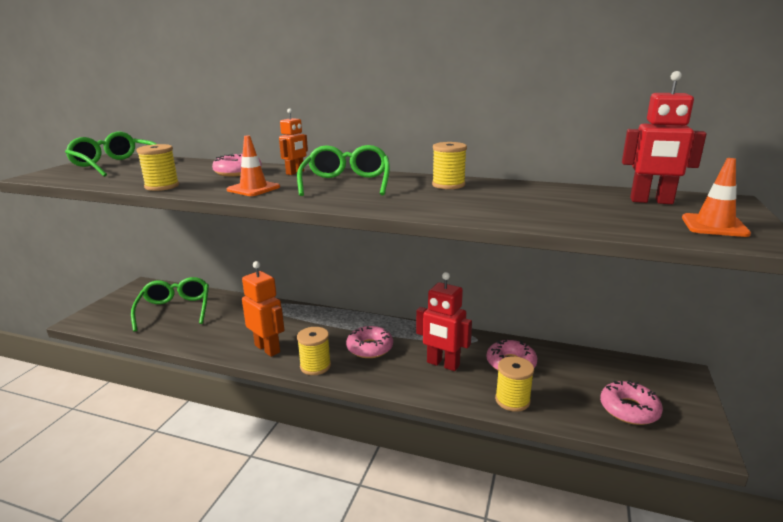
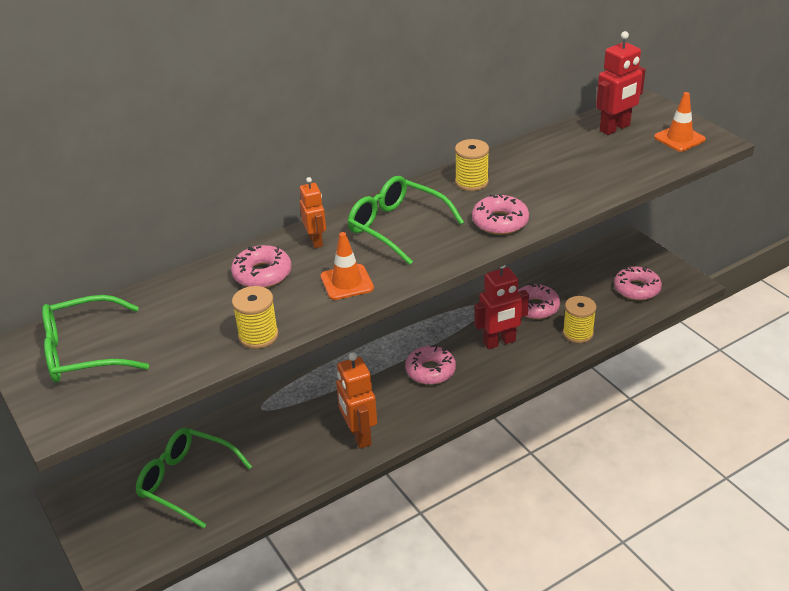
camera: 50 degrees left, 15 degrees up
(268, 348) = (359, 436): orange robot -> orange robot turned 105 degrees counterclockwise
(315, 366) = (423, 416): yellow spool -> none
(409, 204) = (500, 222): none -> pink donut

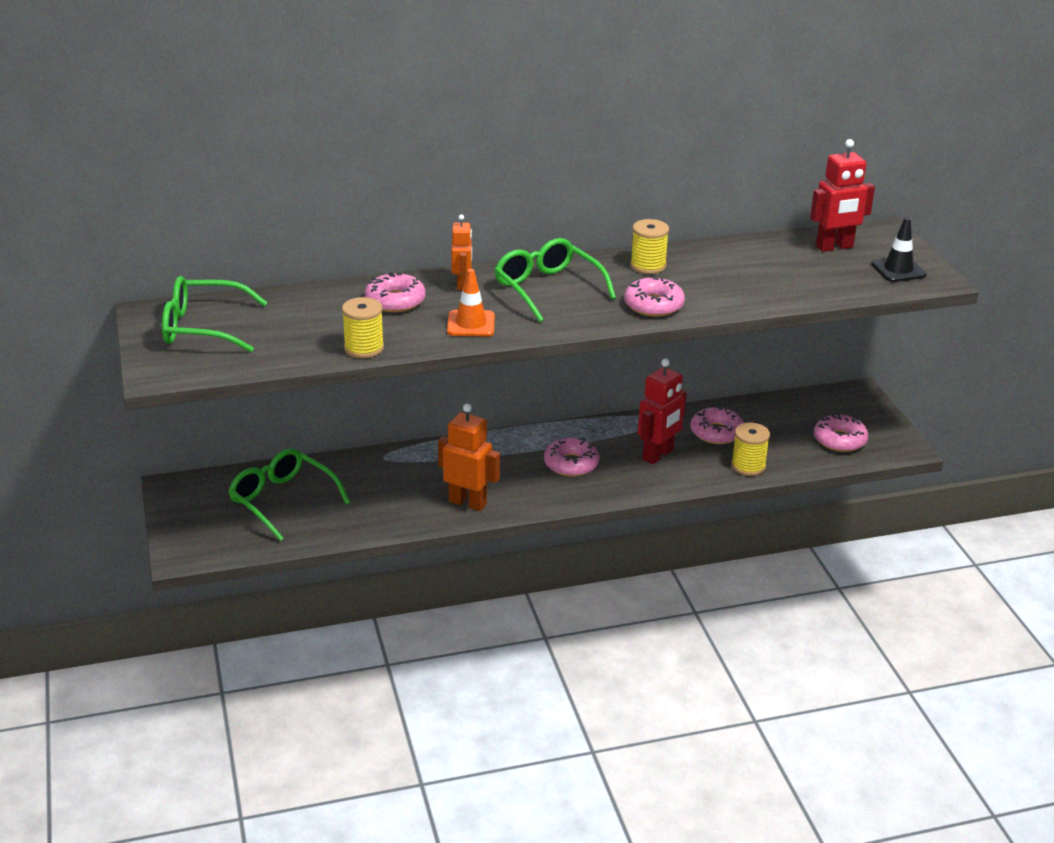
camera: 15 degrees right, 5 degrees down
(359, 436) = (468, 502): orange robot -> orange robot turned 120 degrees clockwise
(499, 342) = (658, 455): red robot -> red robot turned 45 degrees counterclockwise
(679, 138) = (898, 270): orange traffic cone -> black traffic cone

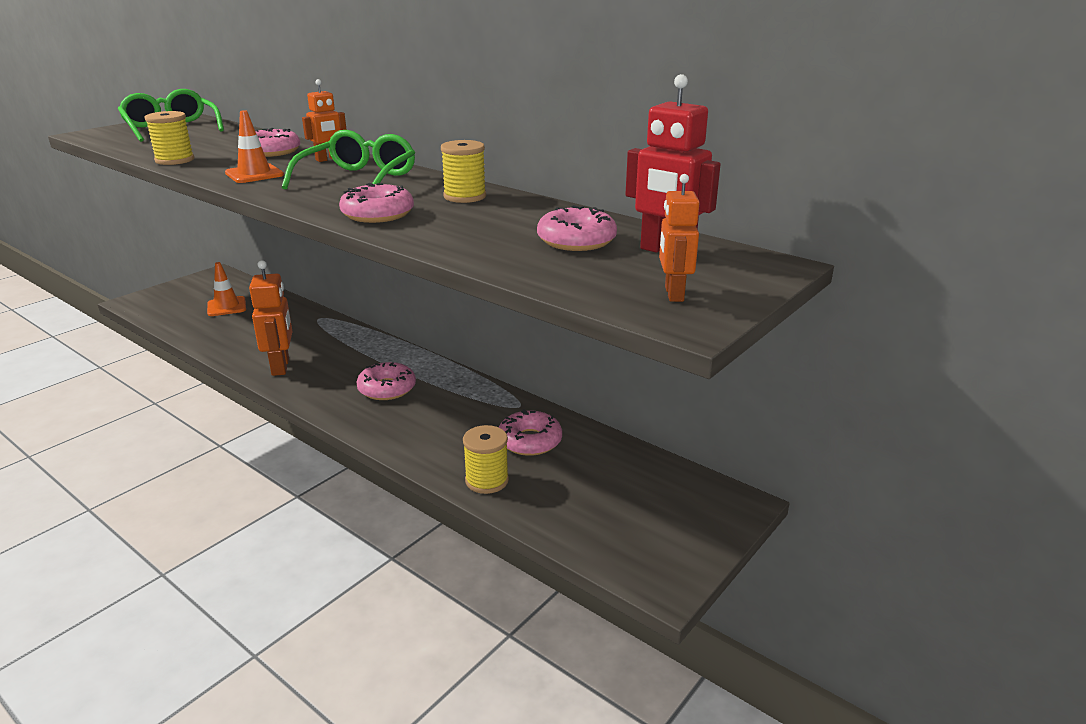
camera: 55 degrees right, 5 degrees down
(282, 500) = (226, 307): green glasses -> orange traffic cone
(658, 455) = (449, 424): red robot -> none
(840, 440) = (616, 524): pink donut -> pink donut (576, 240)
(898, 270) = (673, 294): black traffic cone -> orange robot

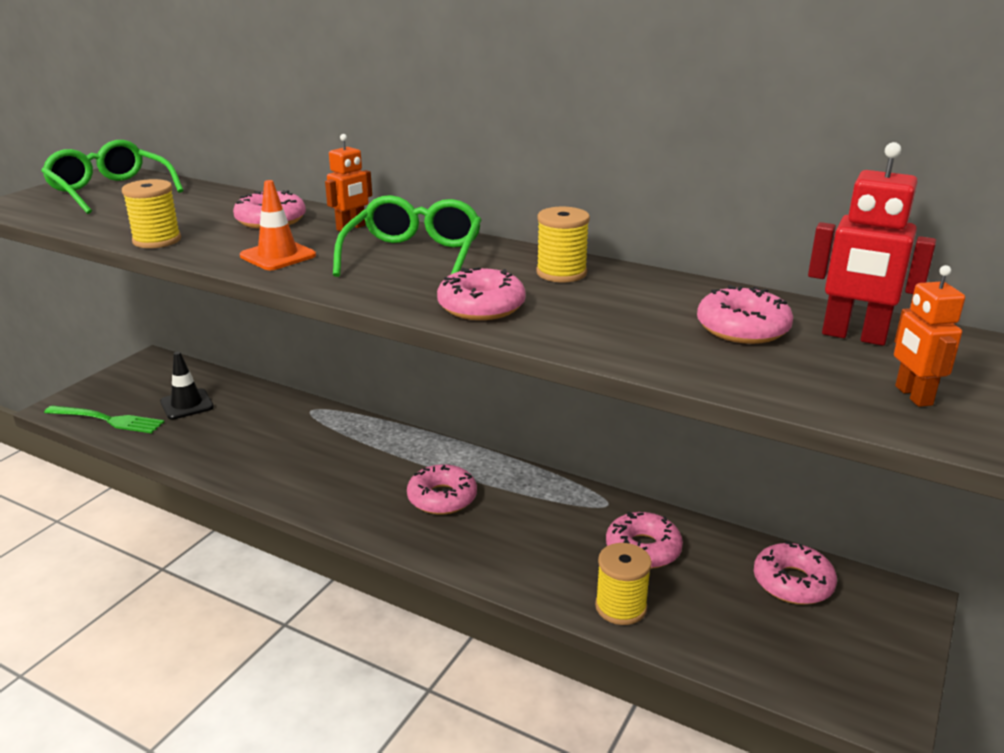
camera: 10 degrees left, 0 degrees up
(163, 312) = (107, 420): none -> green fork
(226, 307) = (187, 404): orange traffic cone -> black traffic cone
(281, 367) = (298, 481): orange robot -> none
(644, 478) = (792, 582): none -> pink donut

